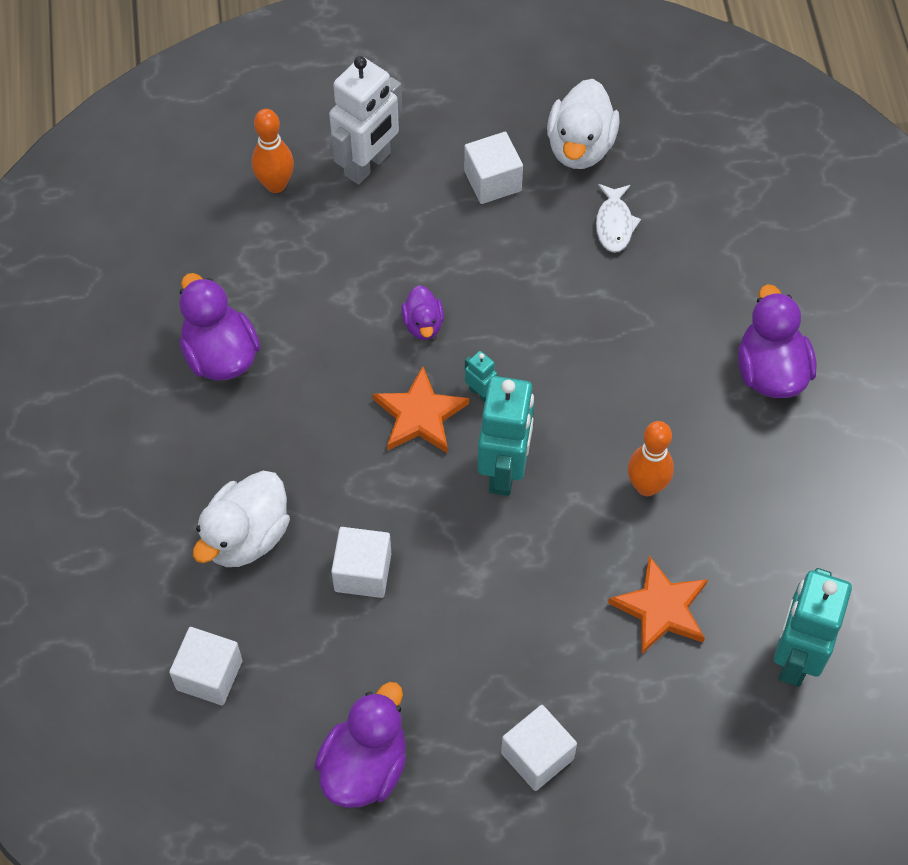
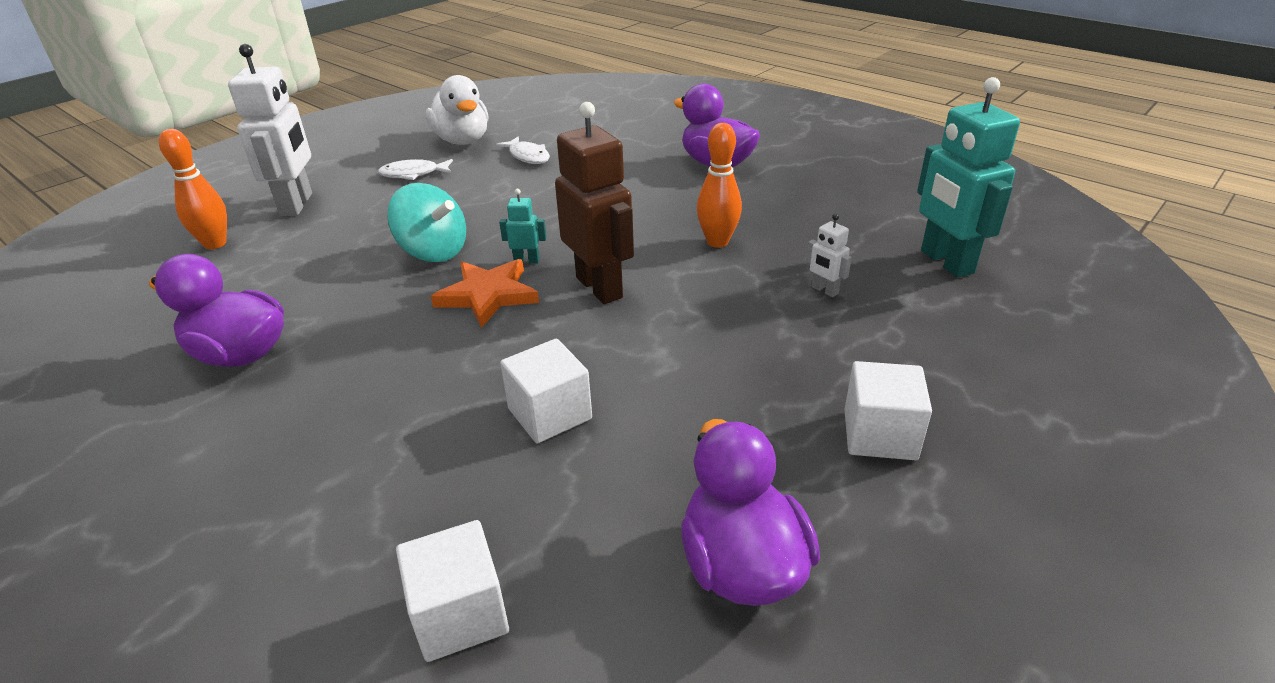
camera: 40 degrees left, 25 degrees down
(246, 536) = (390, 461): white duck -> none
(423, 324) = (433, 251): purple duck -> turquoise spinning top
(492, 181) = (413, 174): white cube -> white fish
(504, 470) = (600, 287): turquoise robot -> brown robot
(661, 608) = (824, 290): orange star -> white robot

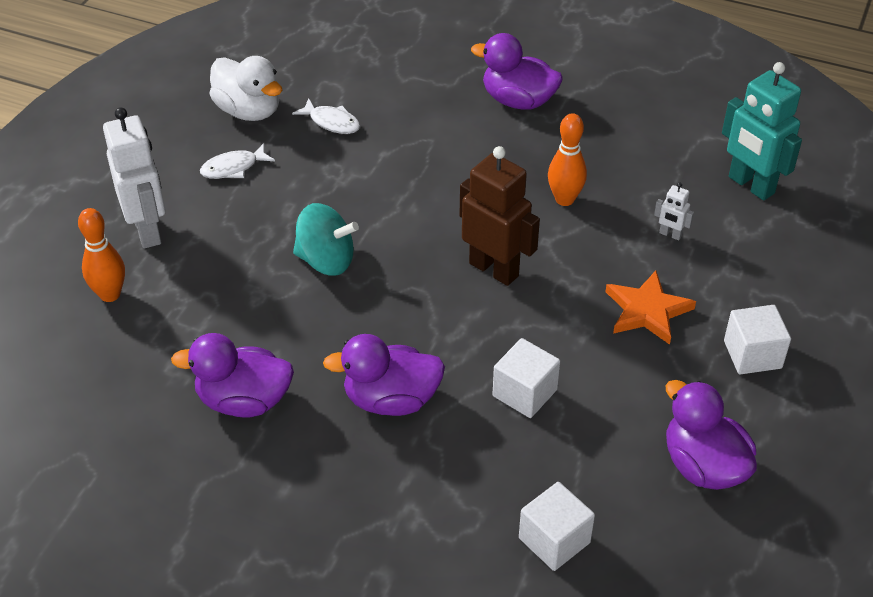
camera: 20 degrees left, 10 degrees up
(390, 387) = (391, 400): none -> purple duck
(488, 295) = (407, 297): orange star -> orange star (647, 311)
(526, 261) = (415, 254): turquoise robot -> none

